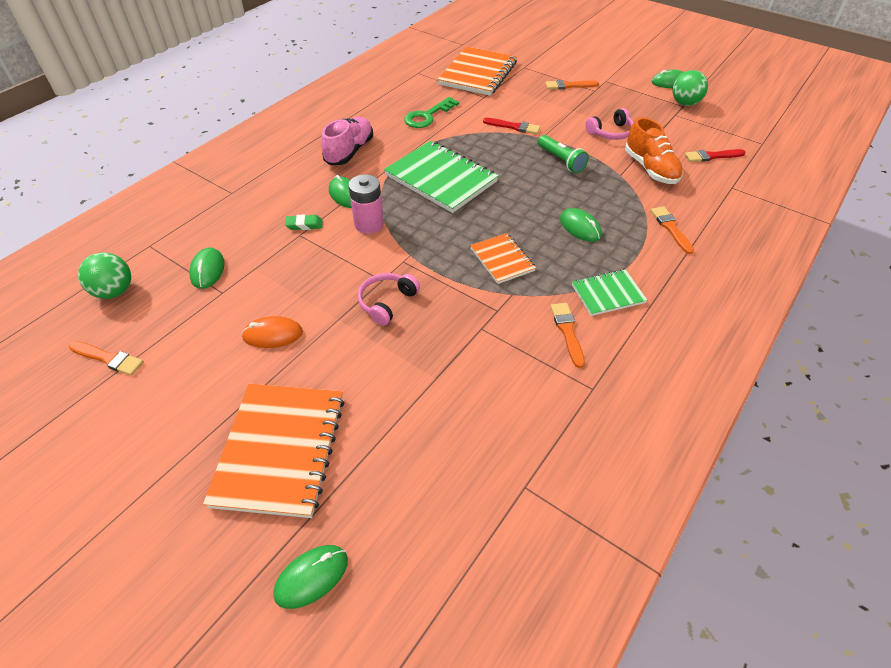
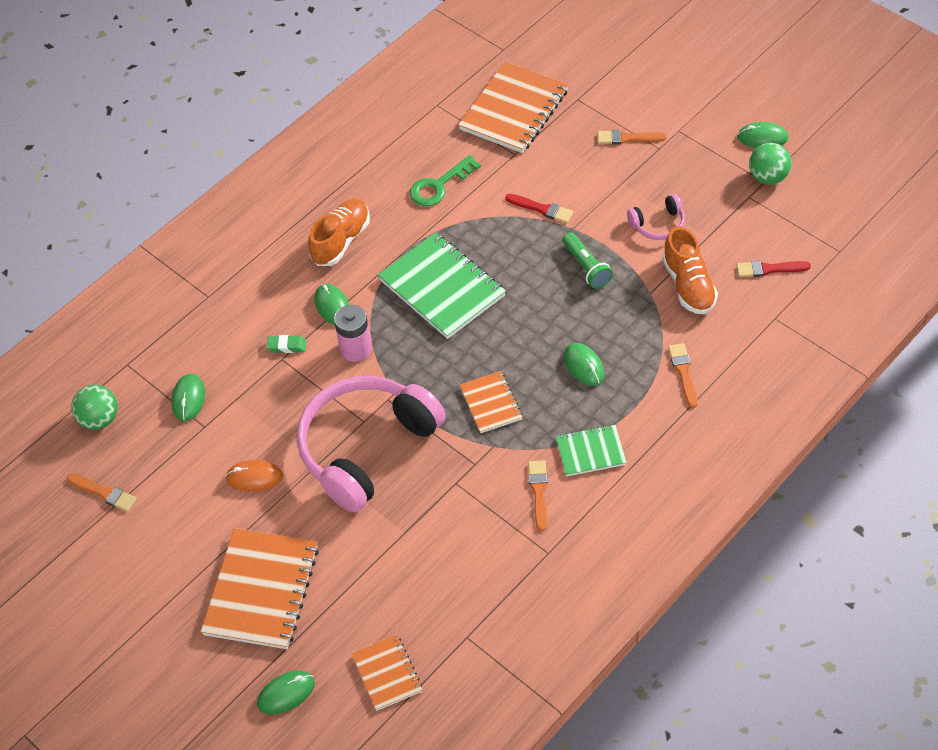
camera: 10 degrees right, 5 degrees up
(349, 152) = (341, 241): pink shoe -> orange shoe
(387, 302) = (366, 448): pink headphones -> pink headphones, size x2.36
(437, 540) = (387, 673): none -> orange notebook

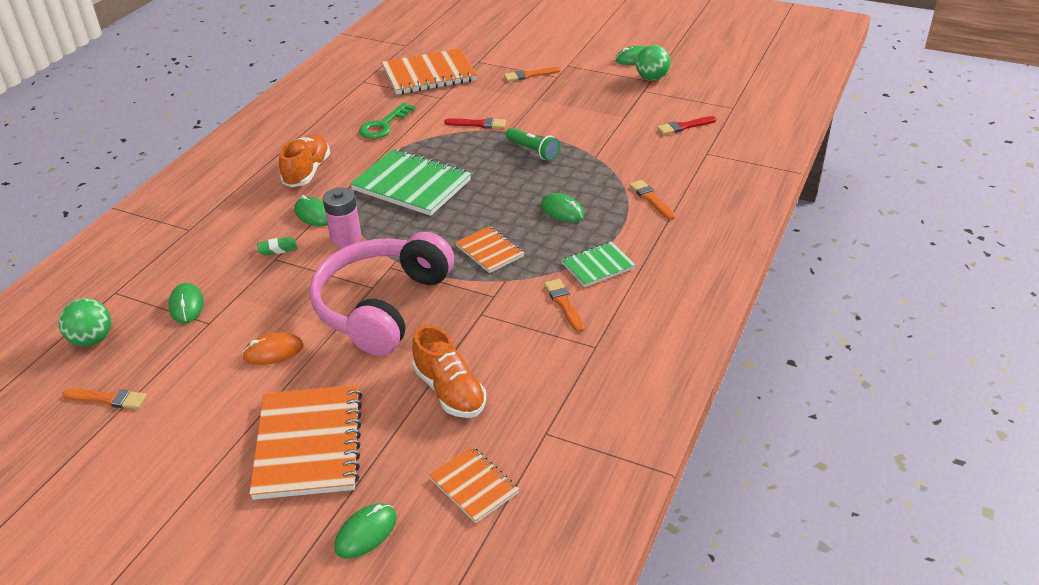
camera: 20 degrees left, 15 degrees down
(514, 110) = (429, 74): orange notebook -> orange notebook turned 60 degrees clockwise
(658, 224) = (580, 117): pink headphones -> none
(688, 285) = (624, 147): orange shoe -> orange shoe (449, 391)

